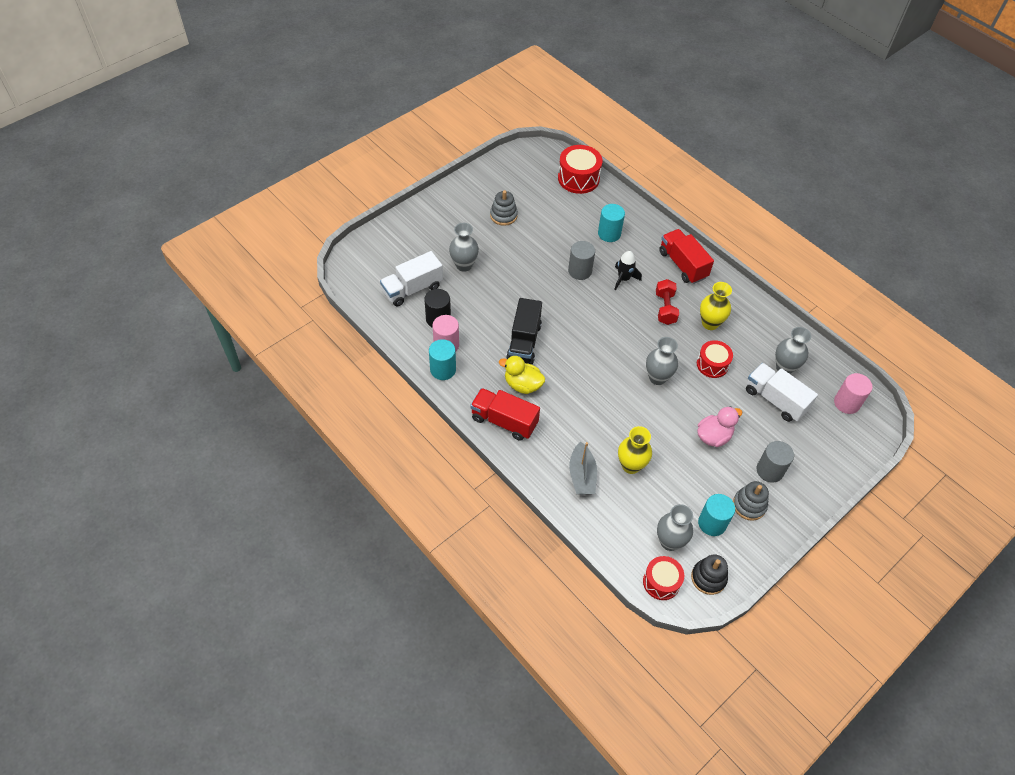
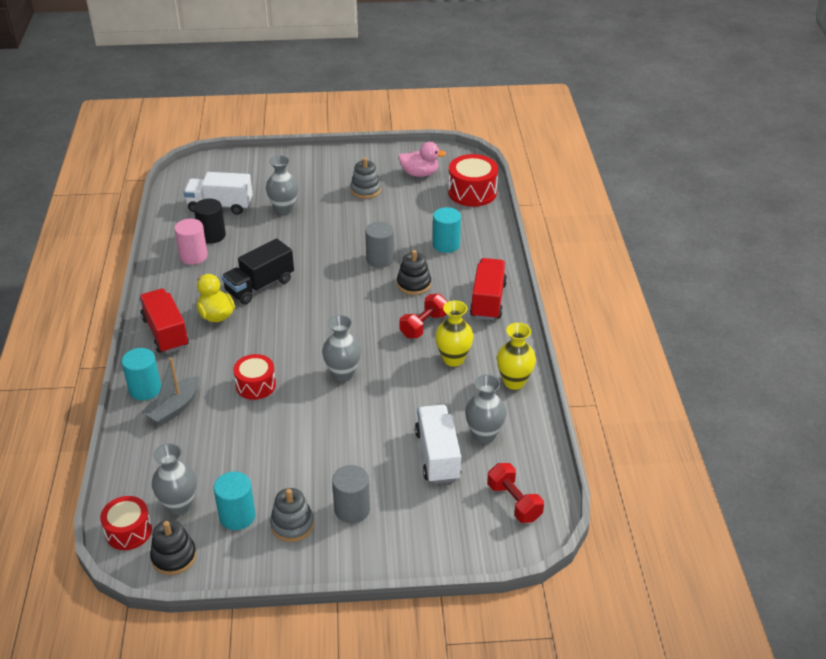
camera: 40 degrees right, 15 degrees down
(443, 369) = (167, 271): turquoise cylinder -> turquoise cylinder (145, 389)
(623, 279) = (414, 284): black rocket -> black stacking toy
(631, 465) = (226, 426): yellow vase -> yellow vase (514, 382)
(712, 364) = (411, 392): red drum -> red drum (256, 385)
(713, 436) = (334, 449): pink duck -> pink duck (420, 174)
(846, 403) = (514, 502): pink cylinder -> red dumbbell

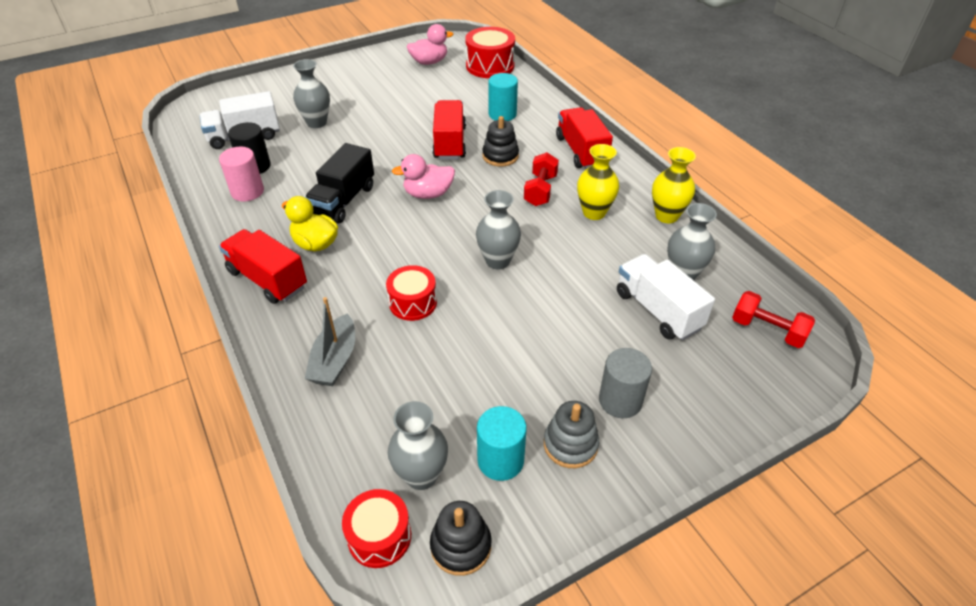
camera: 25 degrees left, 5 degrees up
(145, 389) = (284, 350): turquoise cylinder -> none
(329, 300) = (428, 194): none -> pink duck
(365, 190) = (388, 87): grey stacking toy -> none
(380, 259) = (450, 143): grey cylinder -> red truck

